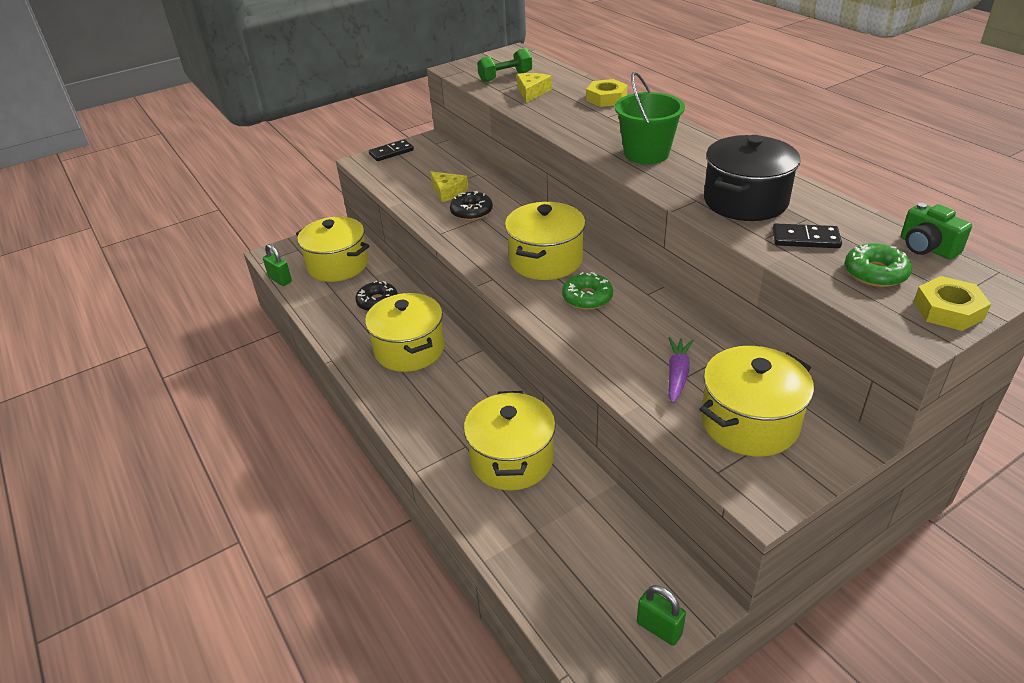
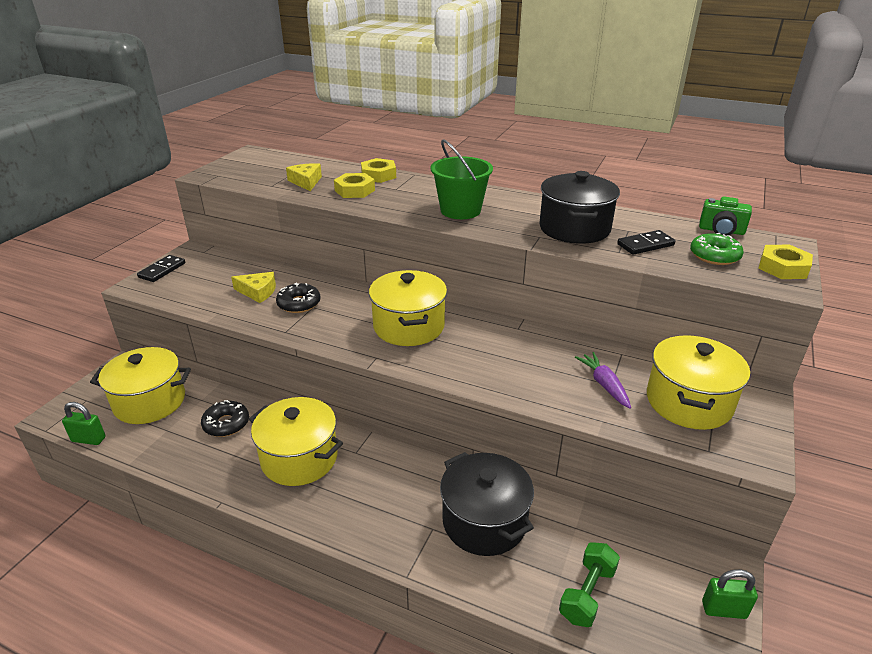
camera: 35 degrees left, 5 degrees down
(505, 77) = (266, 174): green dumbbell -> green dumbbell (587, 594)
(512, 459) = (484, 521): yellow pot -> black pot
(566, 110) = (354, 190): none -> yellow nut
(587, 297) = (474, 347): green donut -> none

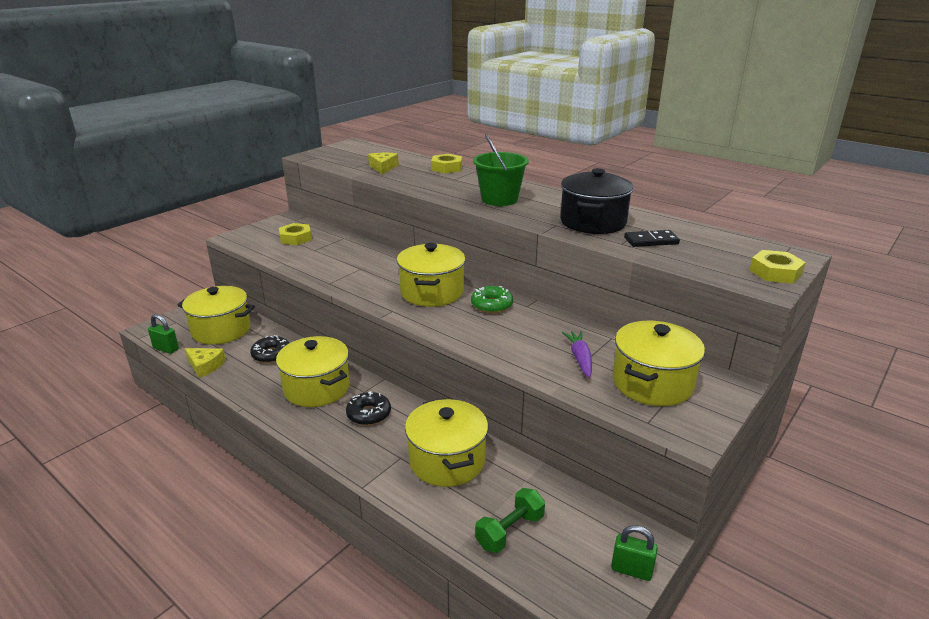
camera: 15 degrees right, 5 degrees down
(162, 270) = (257, 229): black domino -> none
(258, 292) = (322, 253): yellow cheese -> yellow cheese (205, 366)
(299, 304) = (350, 265): black donut -> black donut (369, 414)
(354, 190) = (419, 177): yellow nut -> yellow nut (295, 238)
(484, 521) = (447, 460): black pot -> yellow pot
(714, 256) = (712, 256): green donut -> green donut (491, 305)
(721, 231) = (735, 238): green camera -> none

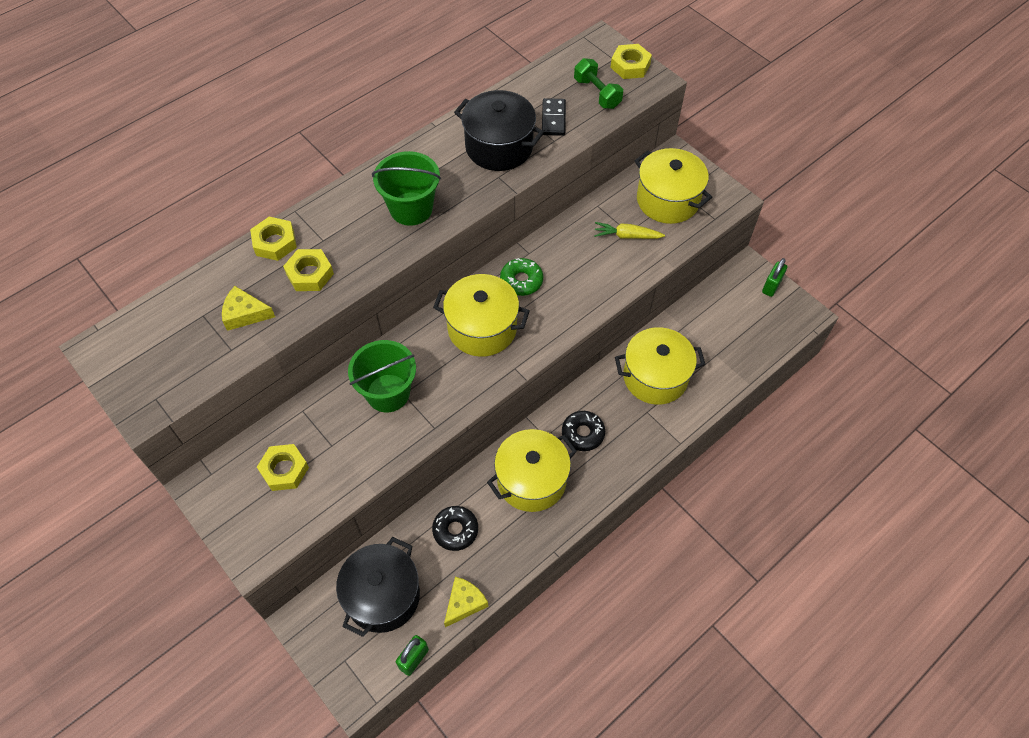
camera: 80 degrees left, 30 degrees up
(221, 330) = (383, 596): yellow pot -> black pot
(361, 263) = (388, 393): none -> green bucket
(422, 178) = (310, 274): none -> yellow nut
(510, 531) = (734, 347): green dumbbell -> green dumbbell (597, 93)
(579, 358) = (626, 236): purple carrot -> yellow carrot

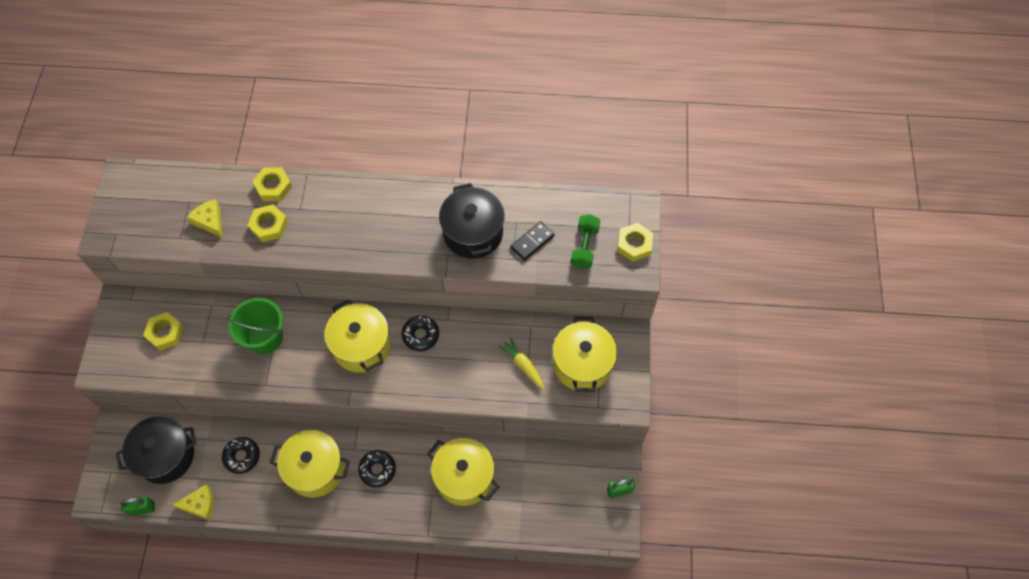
camera: 45 degrees right, 5 degrees up
(411, 209) = (371, 231): green bucket -> none
(521, 281) = (421, 335): green donut -> black donut

